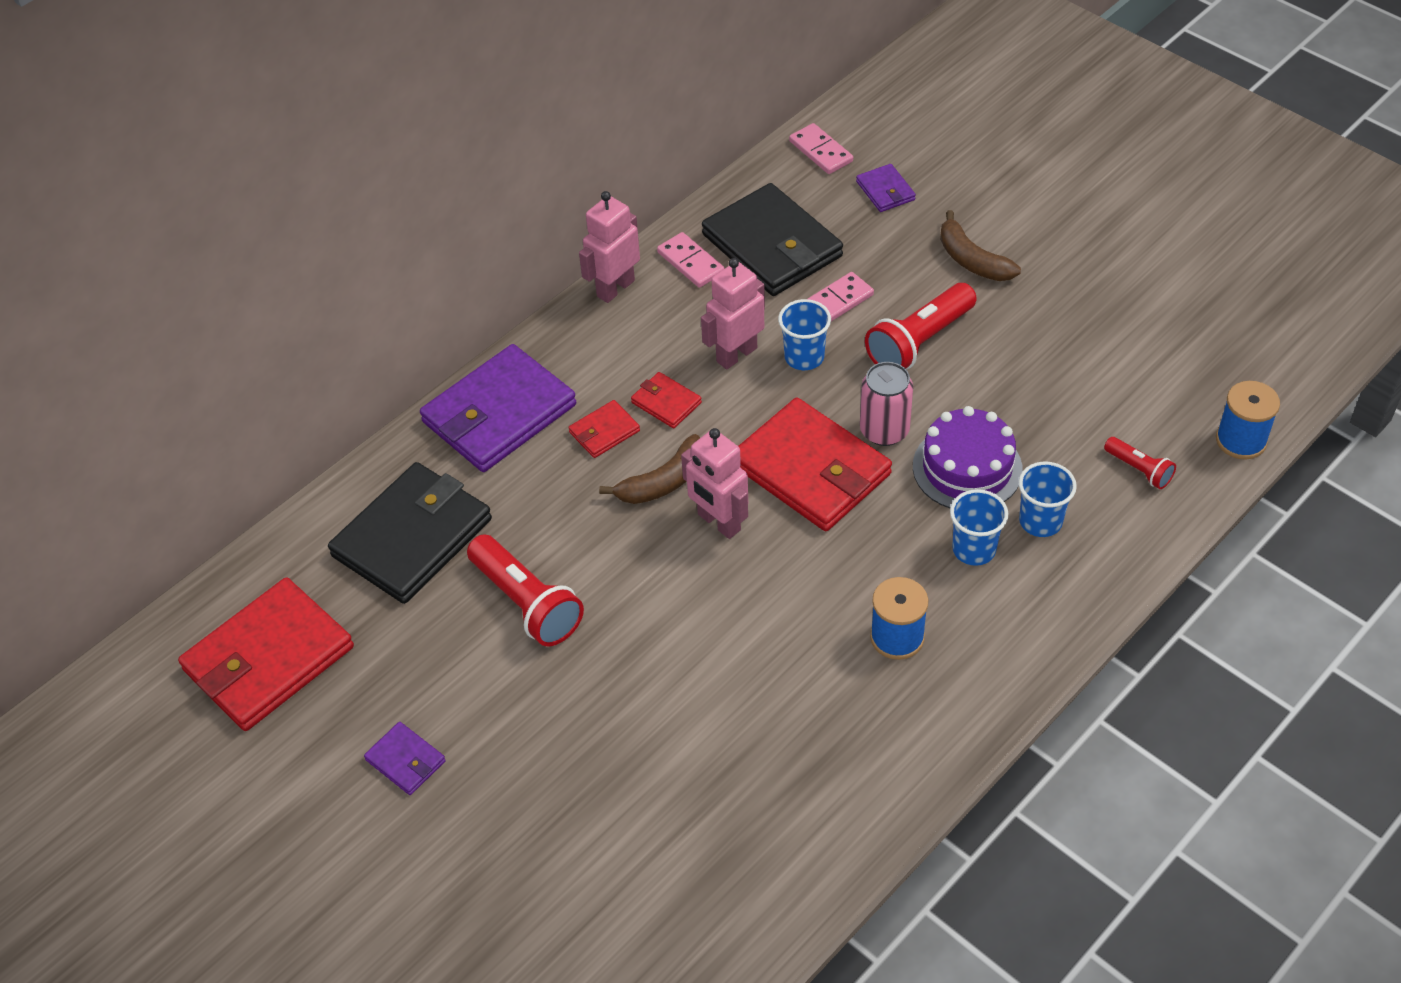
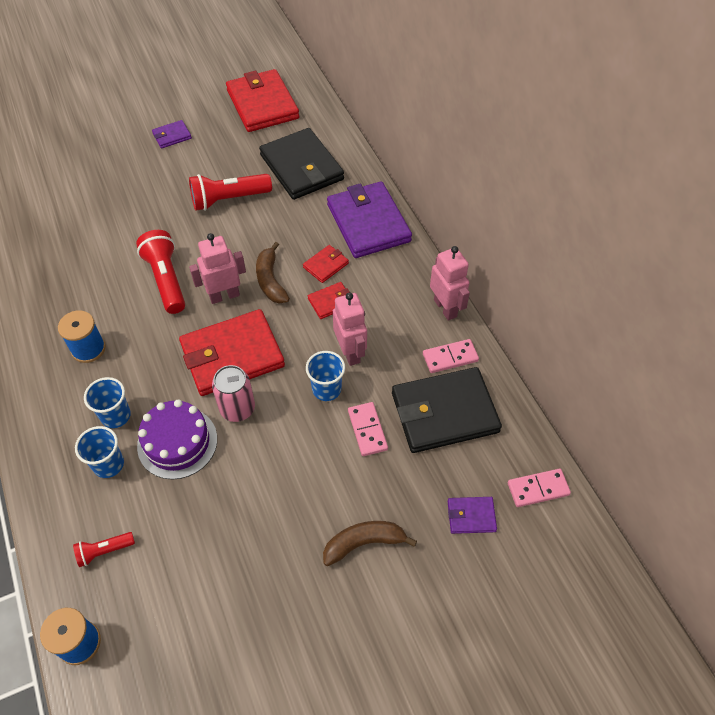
camera: 110 degrees right, 5 degrees up
(604, 431) = (326, 265): red wallet -> red wallet turned 60 degrees clockwise
(919, 342) = (301, 465): red flashlight -> red flashlight (166, 280)

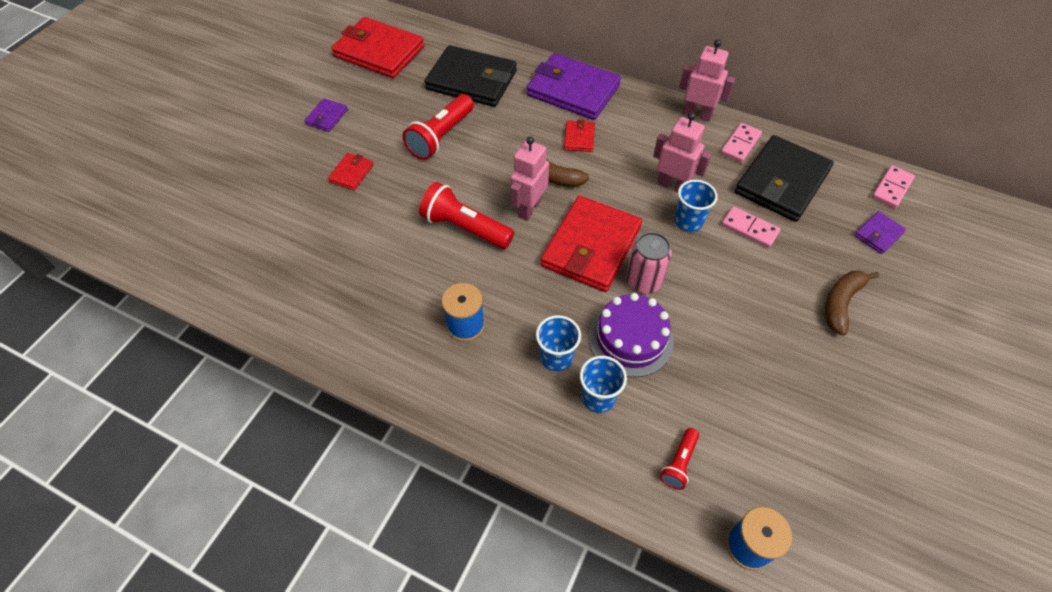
camera: 40 degrees left, 0 degrees up
(331, 302) = (615, 161): red wallet -> red wallet (351, 173)

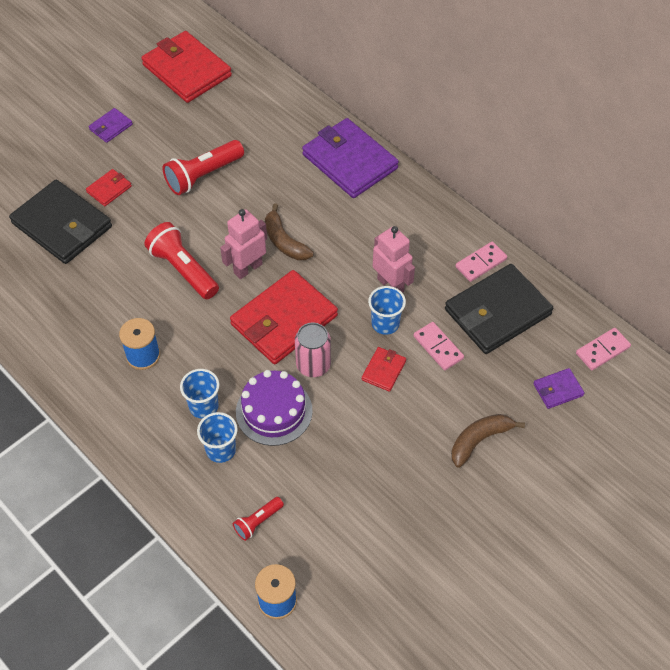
camera: 20 degrees right, 0 degrees up
(471, 80) = (259, 124): black wallet -> black wallet (62, 225)
(579, 138) = (329, 213): red wallet -> red wallet (383, 370)
(697, 114) = (457, 220): pink robot -> none

